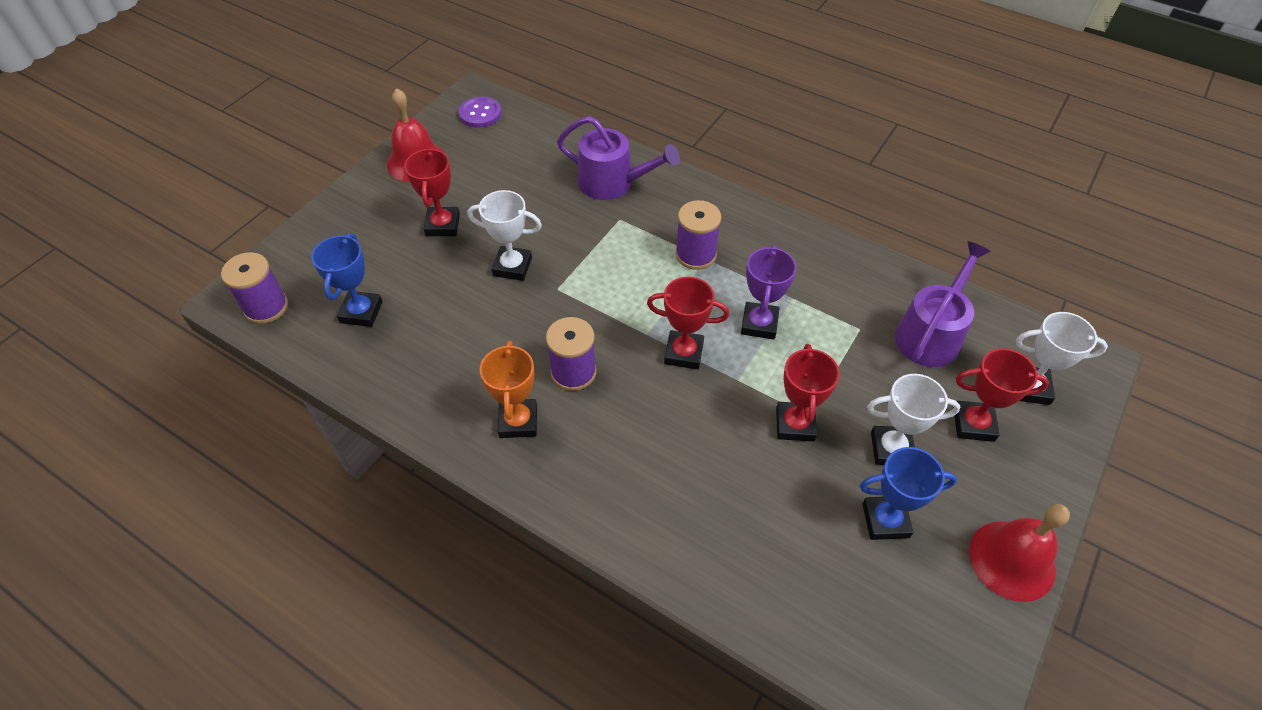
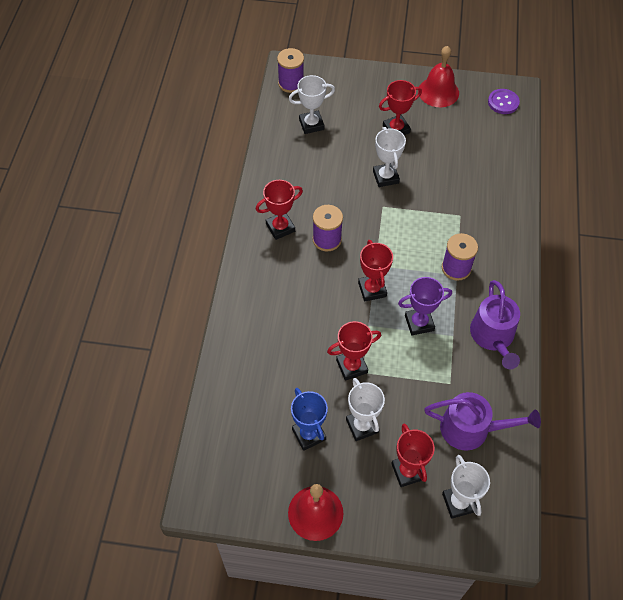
camera: 65 degrees right, 5 degrees up
(361, 312) = (311, 124): blue trophy -> white trophy
(518, 421) = (280, 227): orange trophy -> red trophy
(612, 183) = (490, 198): purple watering can -> purple watering can (493, 336)

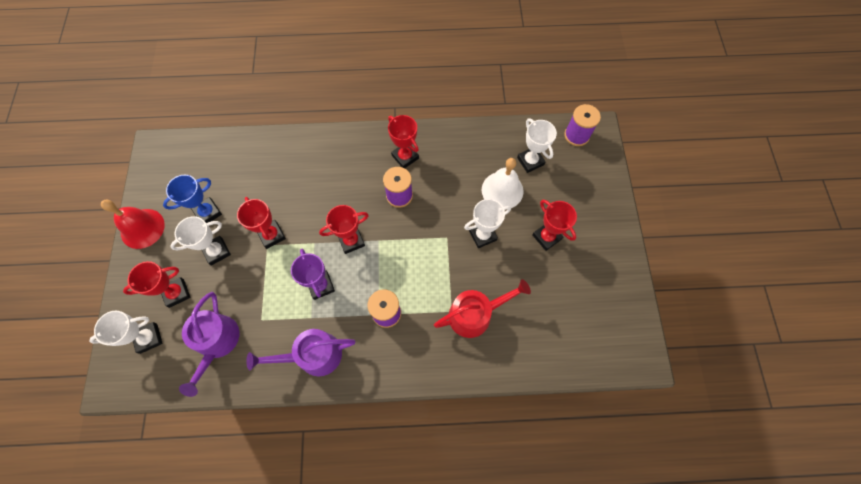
camera: 80 degrees right, 10 degrees up
(339, 152) = (502, 190): none -> white bell
(438, 92) = (612, 272): red bell -> none
(465, 197) = (475, 314): none -> red watering can
(503, 102) = (619, 344): purple button -> none

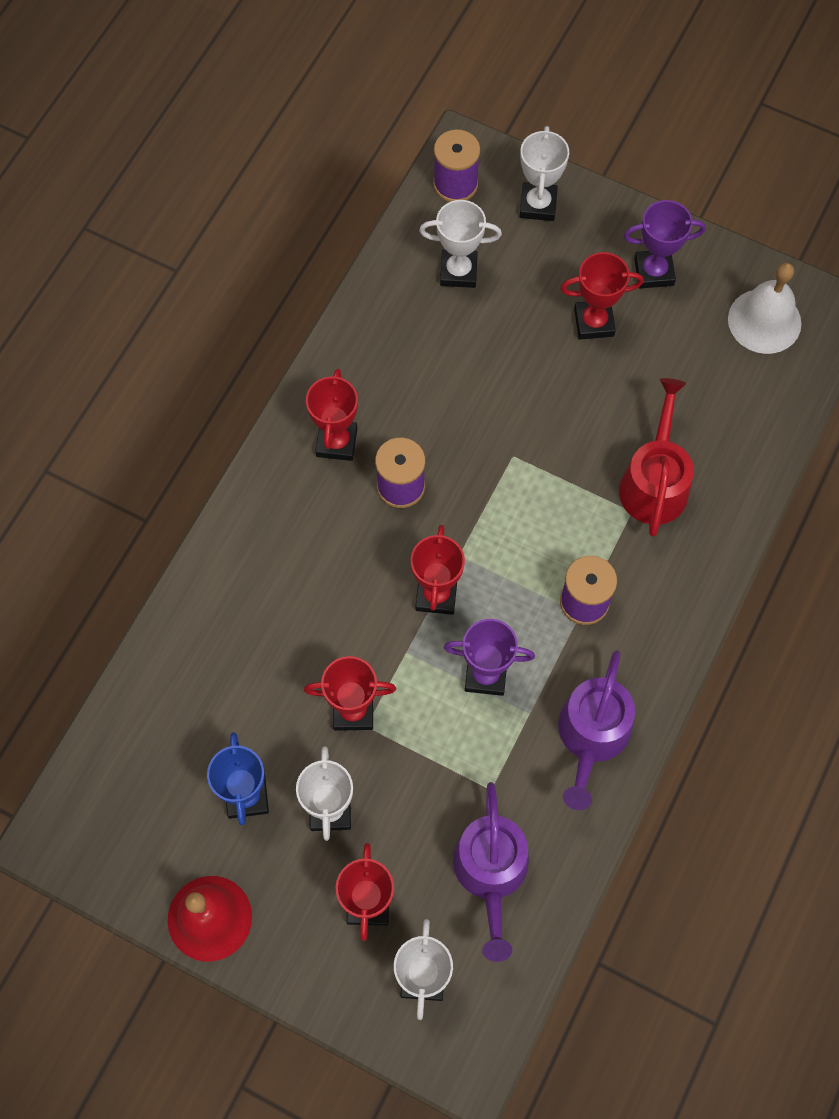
camera: 60 degrees left, 0 degrees up
(217, 342) = (491, 872): purple watering can -> purple watering can turned 60 degrees clockwise
(405, 157) = (336, 442): red trophy -> red trophy turned 75 degrees counterclockwise
(482, 235) = (540, 405): white trophy -> white trophy (538, 205)
(502, 190) = (483, 337): white bell -> white bell (764, 321)
(597, 251) = (654, 272): none -> purple trophy

